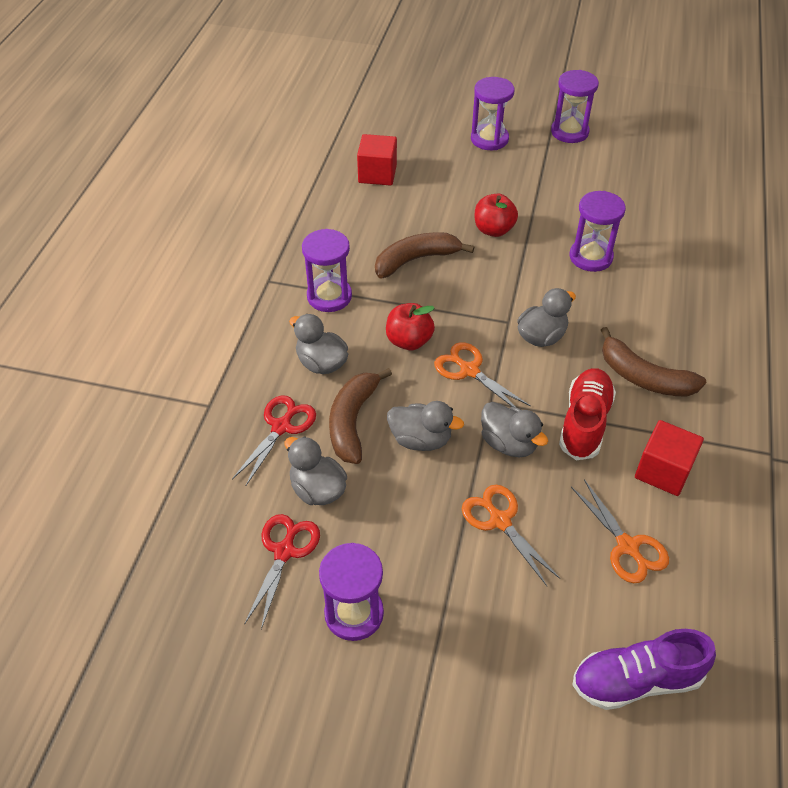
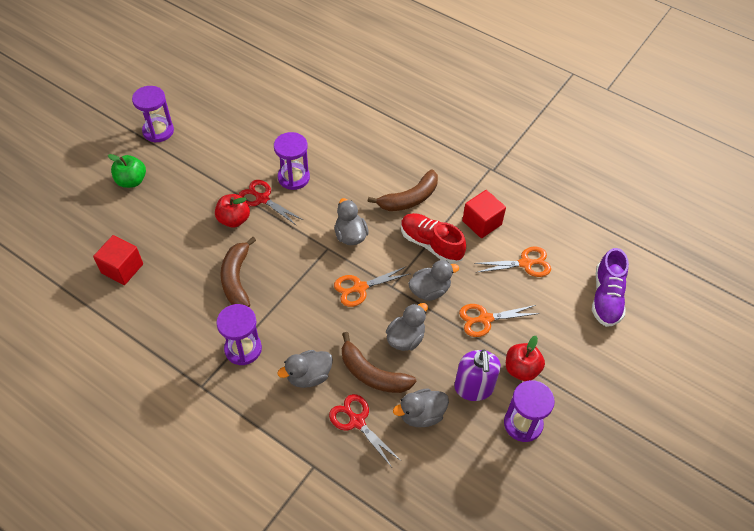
camera: 70 degrees left, 5 degrees up
(284, 552) = (463, 451): red scissors -> red scissors (262, 199)
(383, 537) = (473, 388): none -> purple soap dispenser
(409, 341) = (315, 313): red apple -> red apple (521, 369)
(489, 139) = (131, 181): purple hourglass -> green apple

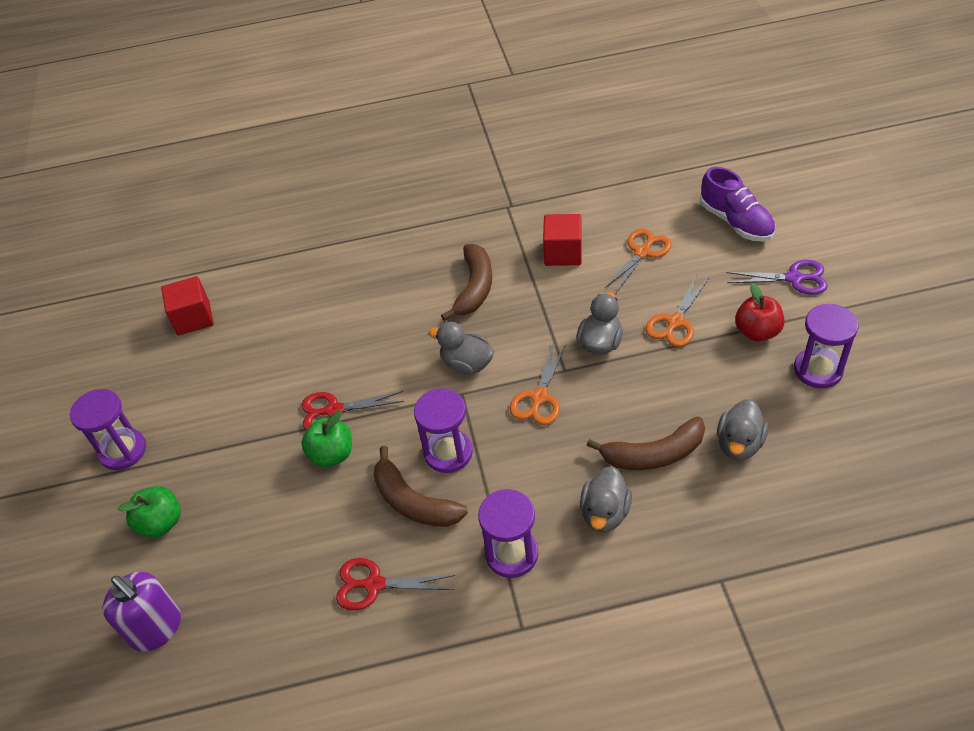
camera: 40 degrees left, 5 degrees down
(122, 268) = (275, 612): red cube -> red cube (193, 318)
(234, 219) = (332, 454): red apple -> green apple
(293, 177) = (339, 365): purple hourglass -> purple hourglass (448, 453)
(357, 421) = (699, 505): red scissors -> red scissors (374, 584)
(405, 338) = (637, 399): grey duck -> none
(431, 244) = (546, 307): red shoe -> none
(473, 388) = (745, 381): purple soap dispenser -> purple soap dispenser (156, 628)
(589, 362) = (794, 278): none -> purple scissors

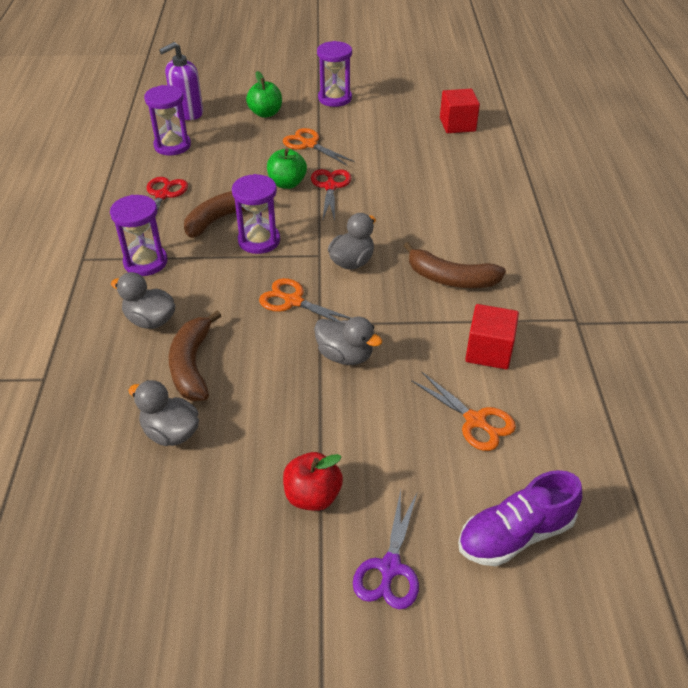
camera: 95 degrees right, 5 degrees down
(675, 322) = (354, 423): orange scissors -> orange scissors (309, 144)
(818, 370) = (232, 538): purple hourglass -> purple hourglass (172, 146)

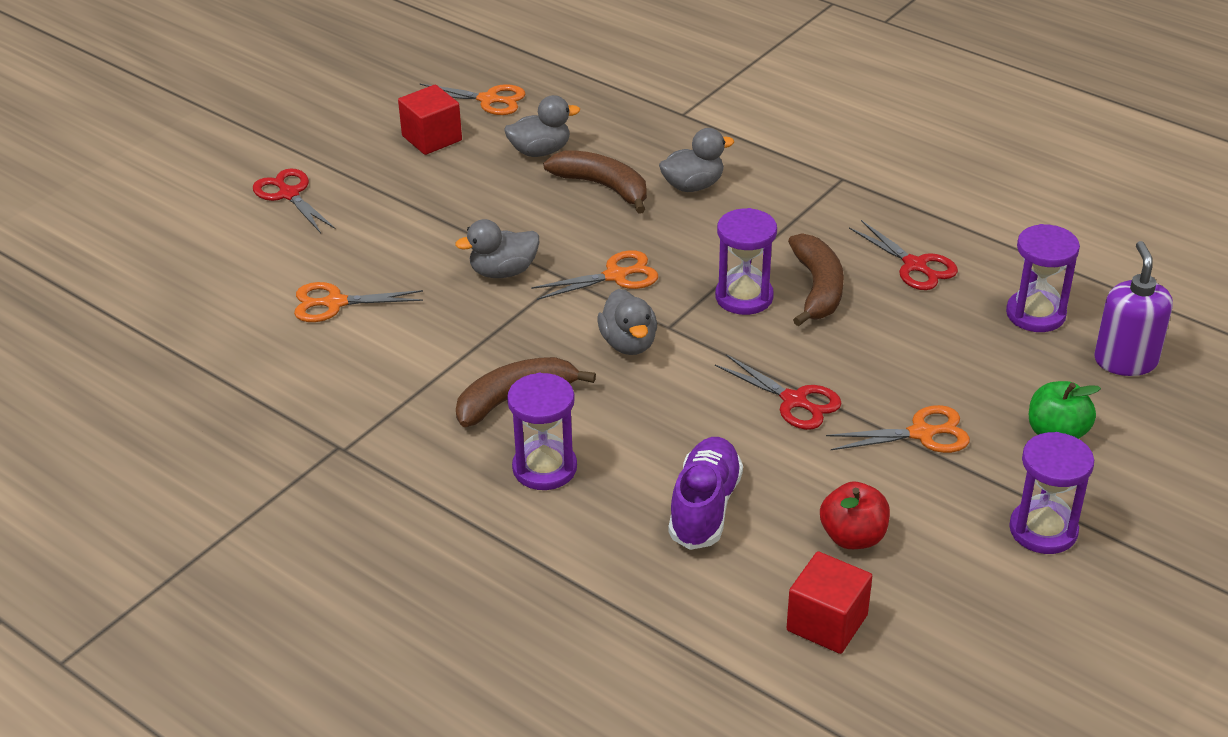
camera: 130 degrees right, 5 degrees down
(108, 528) = (488, 100): none -> orange scissors
(145, 262) = (791, 212): purple hourglass -> purple hourglass (544, 468)
(287, 183) = (840, 369): green apple -> none
(312, 496) = (390, 189): red apple -> red apple (853, 537)
(390, 567) = (289, 194): purple scissors -> red scissors
(489, 351) = (390, 360): red cube -> red cube (432, 138)
(515, 535) = (224, 261): purple shoe -> purple shoe (705, 507)

